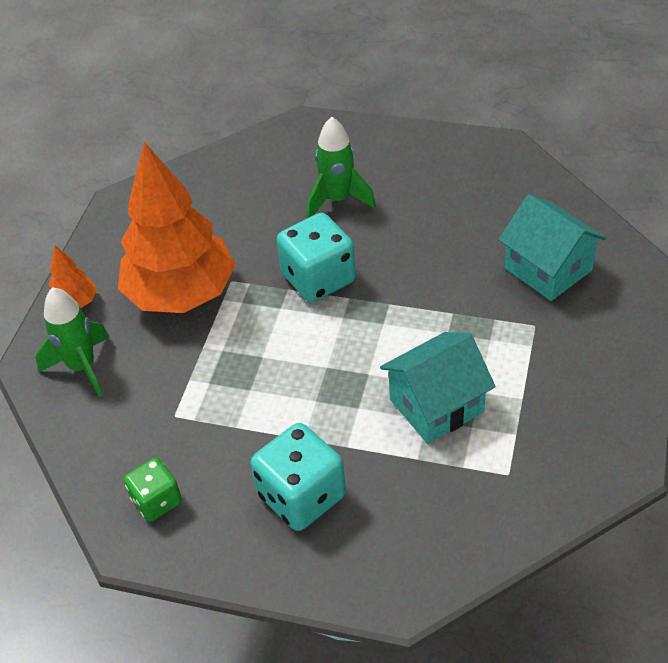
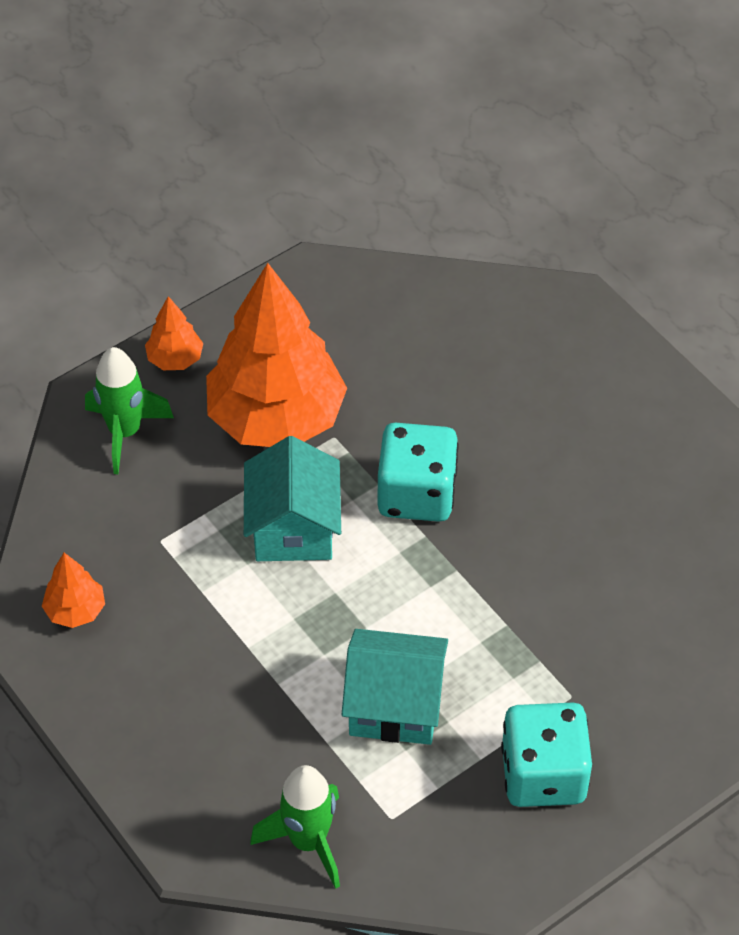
camera: 35 degrees right, 5 degrees up
(156, 501) = (75, 611): green dice -> orange tree
(301, 496) = (196, 699): turquoise dice -> turquoise dice (543, 774)
(338, 200) = (521, 419): green rocket -> green rocket (308, 841)
(548, 269) = (649, 648): turquoise house -> turquoise house (293, 528)

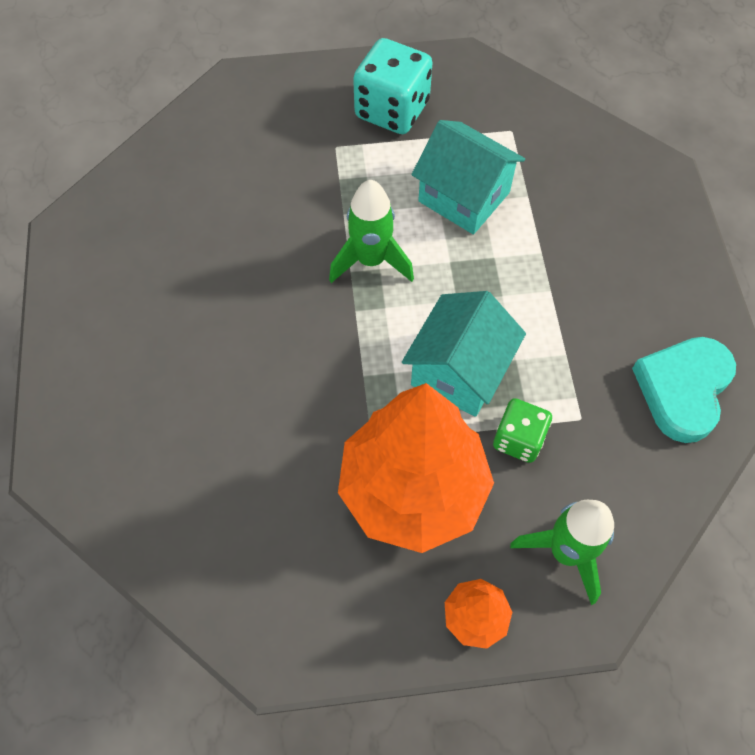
camera: 150 degrees left, 10 degrees up
(75, 611) = (683, 389): orange tree -> turquoise heart
(208, 497) = (518, 439): none -> green dice
(308, 841) = (577, 141): green rocket -> green rocket (371, 260)
(416, 494) = (338, 349): turquoise dice -> none

